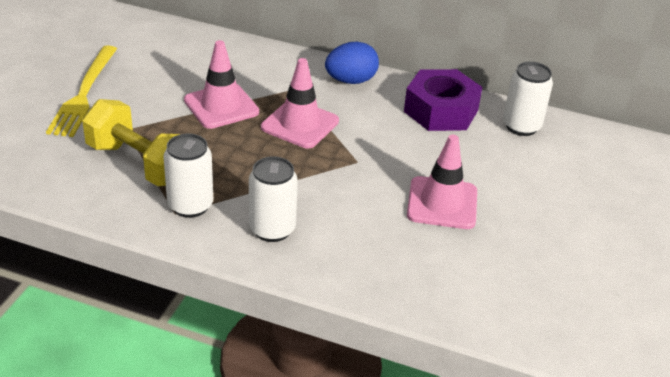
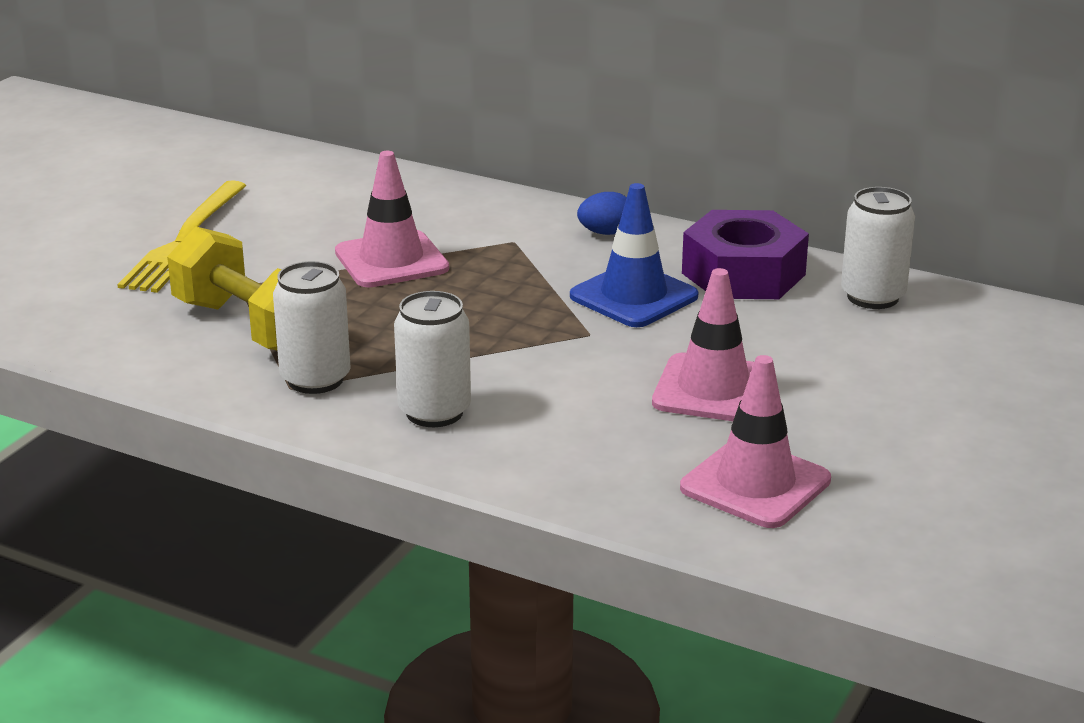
camera: 10 degrees right, 10 degrees down
(300, 124) = (510, 285): pink traffic cone -> pink traffic cone (755, 484)
(351, 81) = (605, 233): blue egg -> blue egg, size x0.64
(378, 130) = (633, 296): none -> blue traffic cone

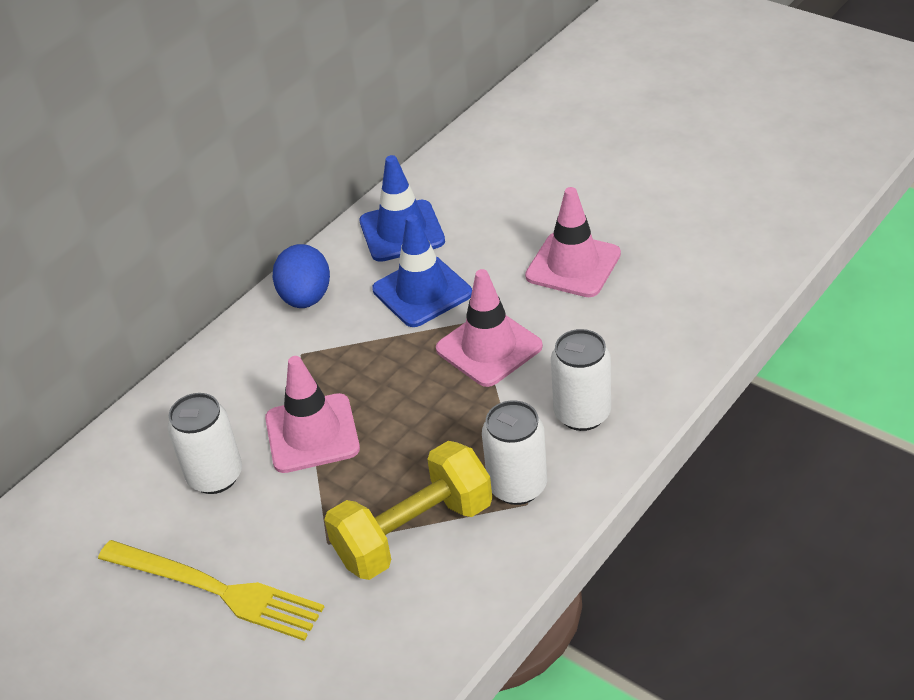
camera: 75 degrees left, 15 degrees up
(605, 233) = (306, 298): blue egg -> blue egg, size x1.55
(743, 274) = (402, 231): purple nut -> blue traffic cone
(755, 484) = (699, 260): pink traffic cone -> pink traffic cone (489, 348)
(872, 297) = (456, 175): white can -> white can (215, 476)

